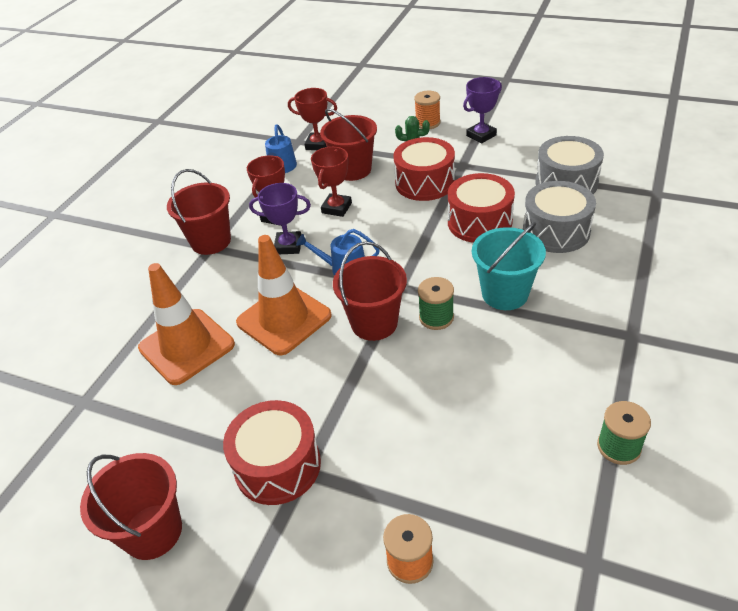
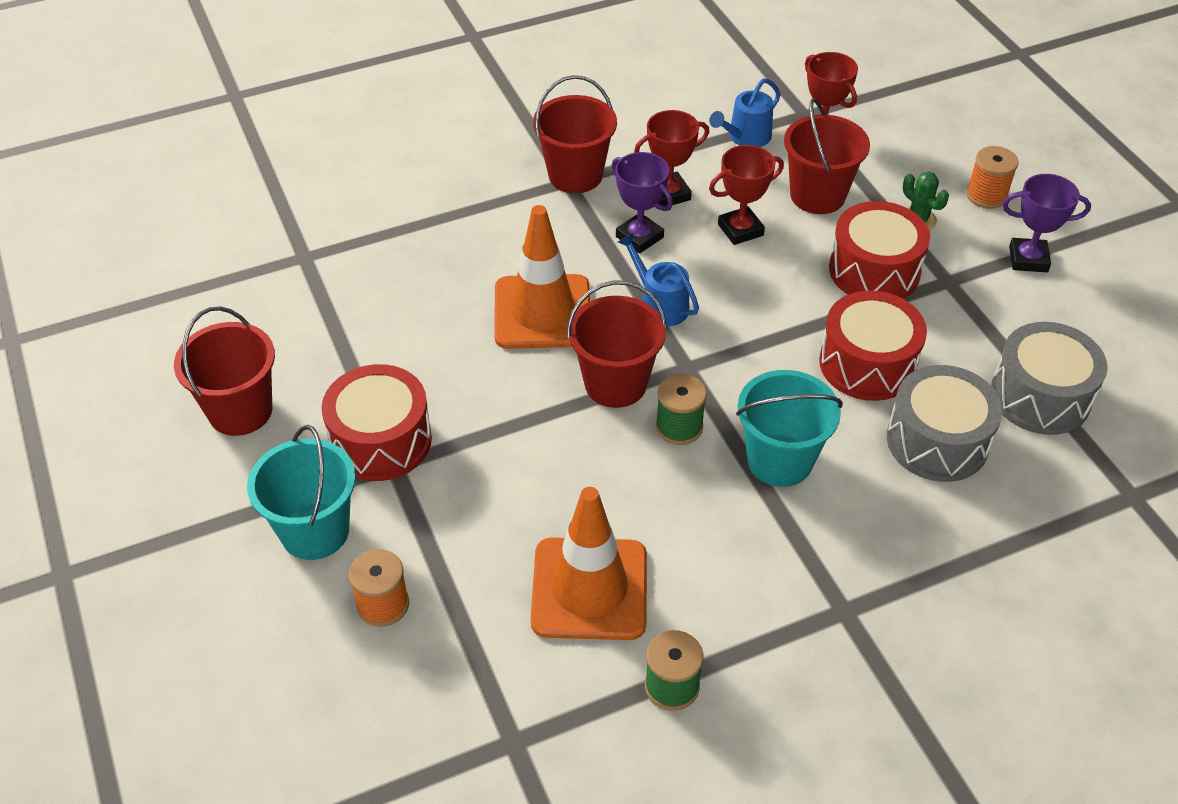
camera: 40 degrees right, 5 degrees up
(186, 346) = (433, 271): orange traffic cone -> orange traffic cone (589, 589)
(306, 559) = (315, 531): none -> turquoise bucket

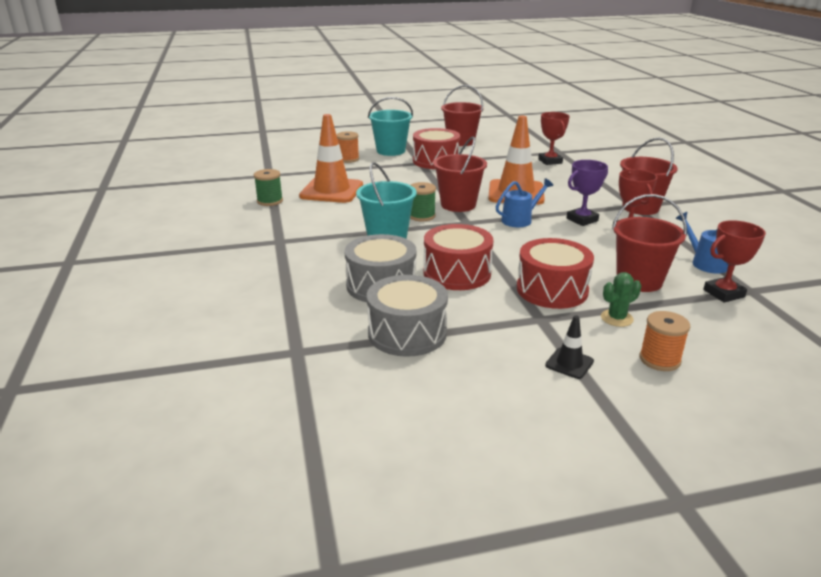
camera: 100 degrees right, 20 degrees down
(740, 230) = (593, 249): red trophy -> red trophy (550, 161)
(1028, 259) = (569, 363): purple trophy -> black traffic cone

